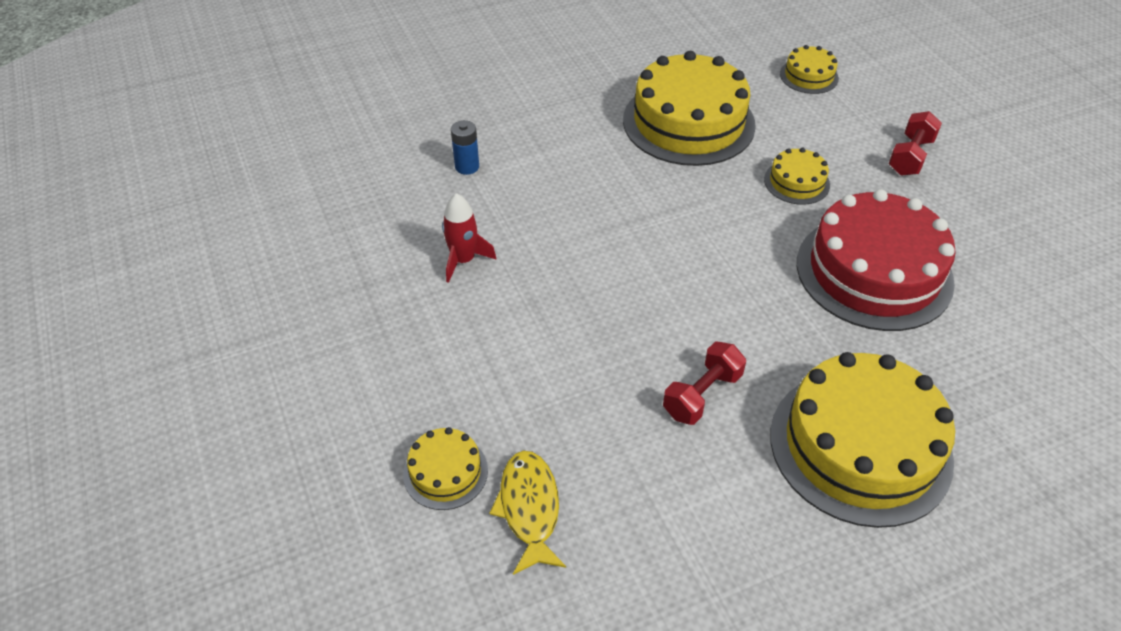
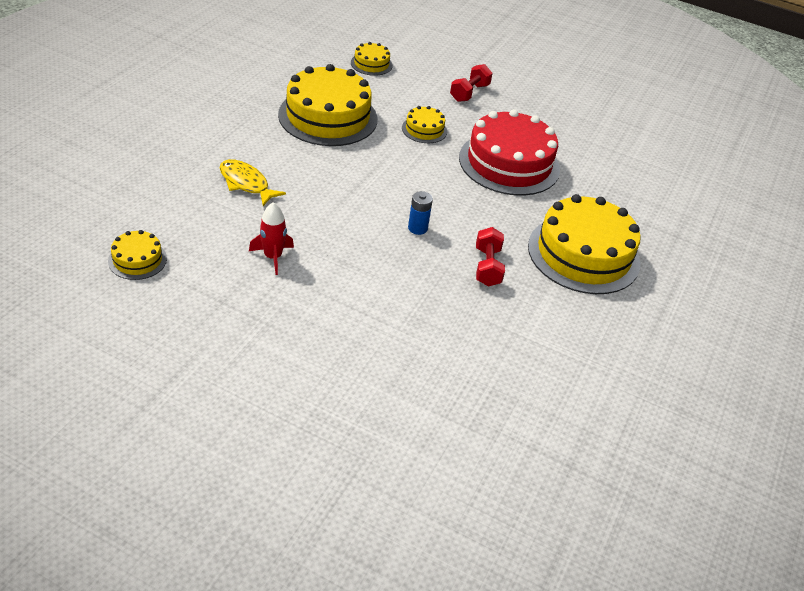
camera: 45 degrees left, 5 degrees down
(445, 472) = (393, 379): yellow cake -> yellow cake (137, 260)
(467, 166) = (210, 198): blue battery -> blue battery (417, 228)
(529, 508) = (459, 372): yellow fish -> yellow fish (246, 183)
(910, 156) = (469, 93): red dumbbell -> red dumbbell turned 45 degrees clockwise

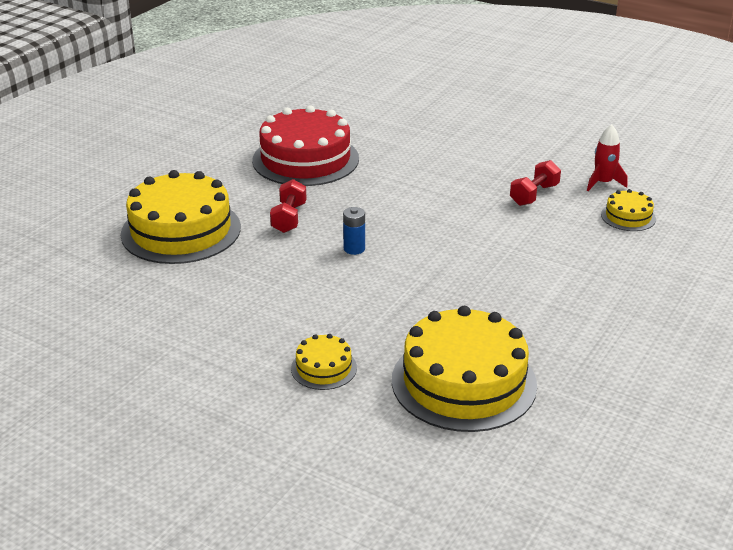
camera: 170 degrees left, 10 degrees down
(246, 183) = (550, 287): yellow fish -> none
(273, 257) = (502, 221): red rocket -> red rocket (603, 183)
(371, 64) = (396, 495): yellow cake -> none
(469, 93) = (234, 440): red dumbbell -> red dumbbell (534, 195)
(509, 163) = (218, 324): red cake -> red cake (305, 159)

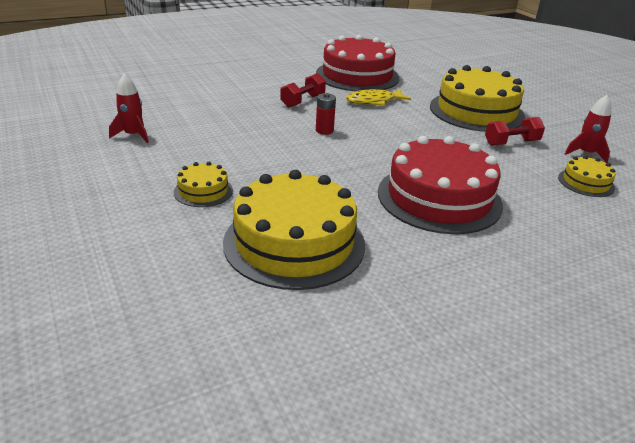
camera: 30 degrees right, 0 degrees up
(166, 336) = (133, 135): none -> red rocket
(181, 230) = (225, 87): yellow cake -> yellow cake (476, 111)
(354, 249) = (324, 130): blue battery -> red battery
(361, 190) = (374, 101): none -> yellow fish
(531, 283) = (439, 198): none -> red cake

